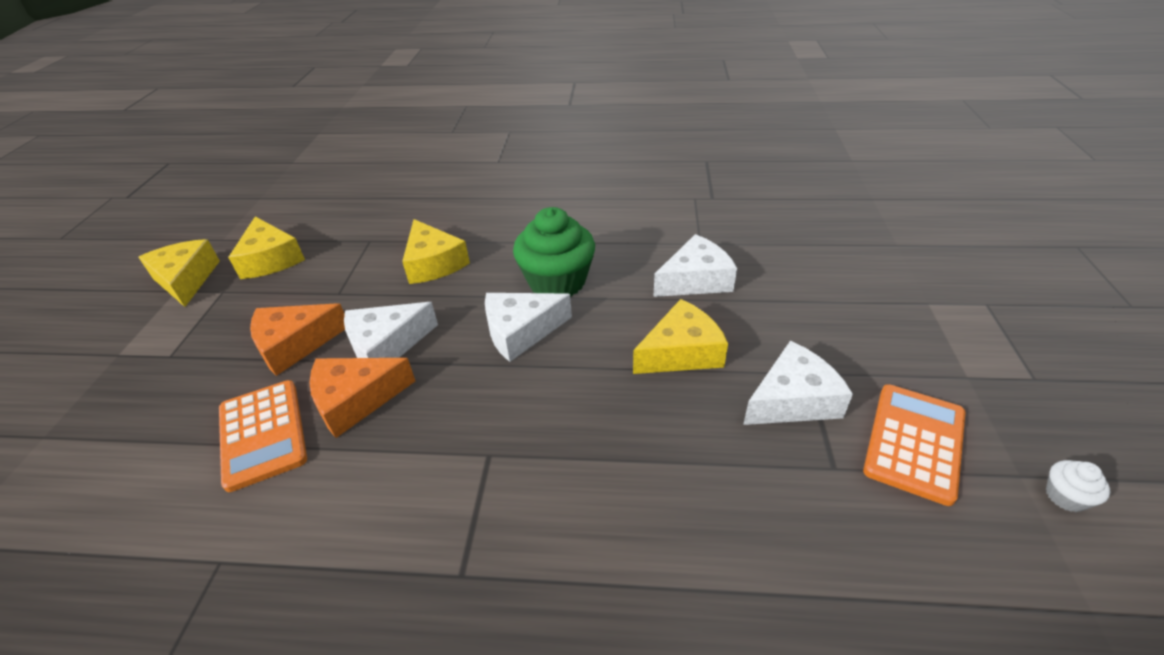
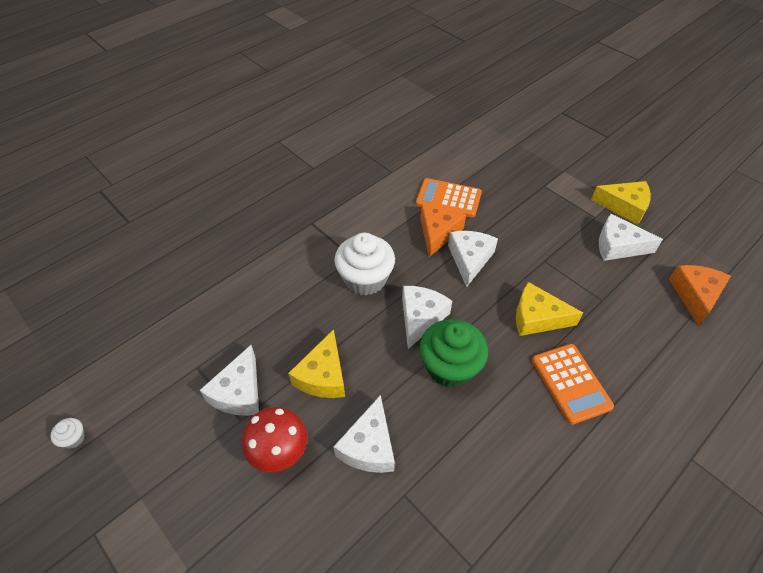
camera: 130 degrees right, 10 degrees up
(271, 259) = (618, 246): yellow cheese -> white cheese
(295, 344) = (508, 227): orange cheese -> orange cheese (695, 295)
(514, 414) = (365, 279): none -> white cupcake
(784, 324) = (279, 451): none -> red mushroom
(914, 442) = (161, 414): orange calculator -> orange calculator (571, 383)

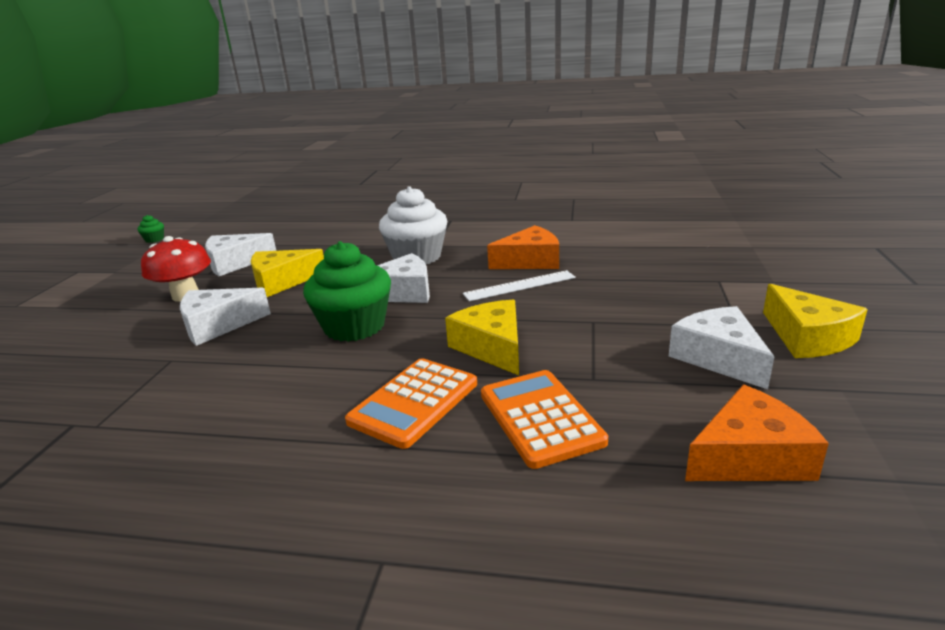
camera: 55 degrees right, 25 degrees down
(74, 438) = (154, 239): white cupcake -> green cupcake
(448, 199) = (587, 249): orange calculator -> orange calculator (540, 418)
(469, 259) = (519, 285): white cheese -> white ruler

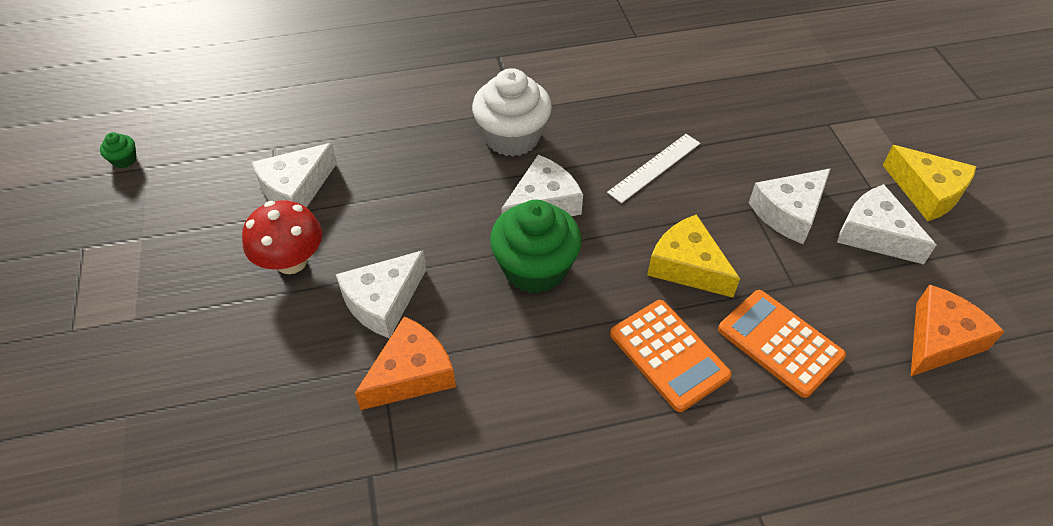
camera: 25 degrees left, 25 degrees up
(282, 282) = (390, 212): yellow cheese -> none
(414, 402) = (669, 355): orange calculator -> orange calculator turned 45 degrees counterclockwise
(530, 261) = (639, 123): orange cheese -> orange cheese (411, 374)
(630, 329) = (789, 213): none -> white cheese

